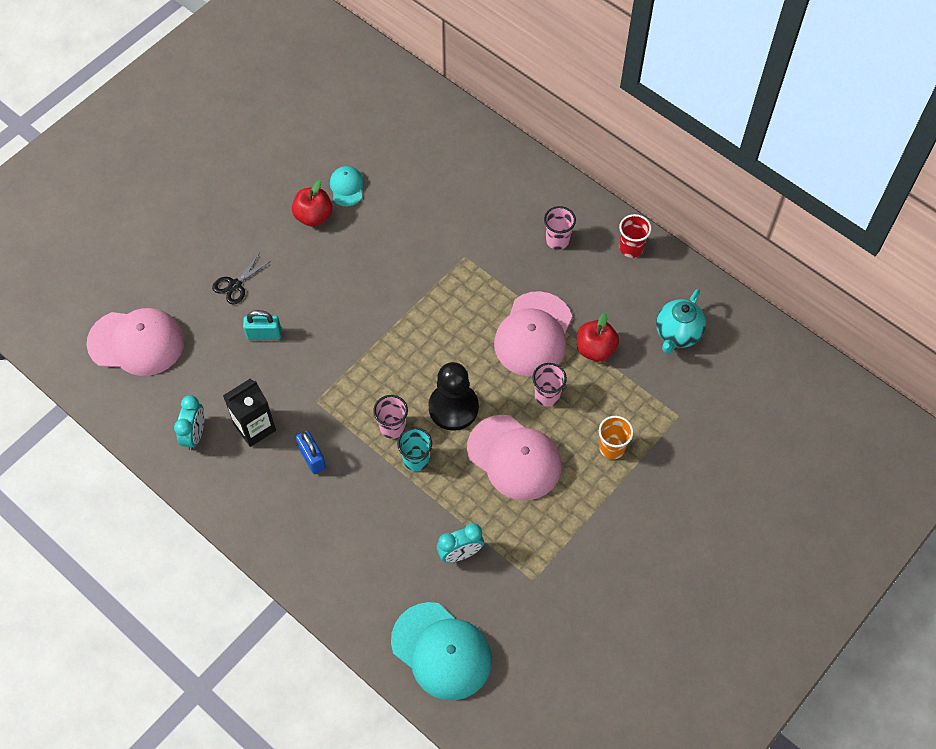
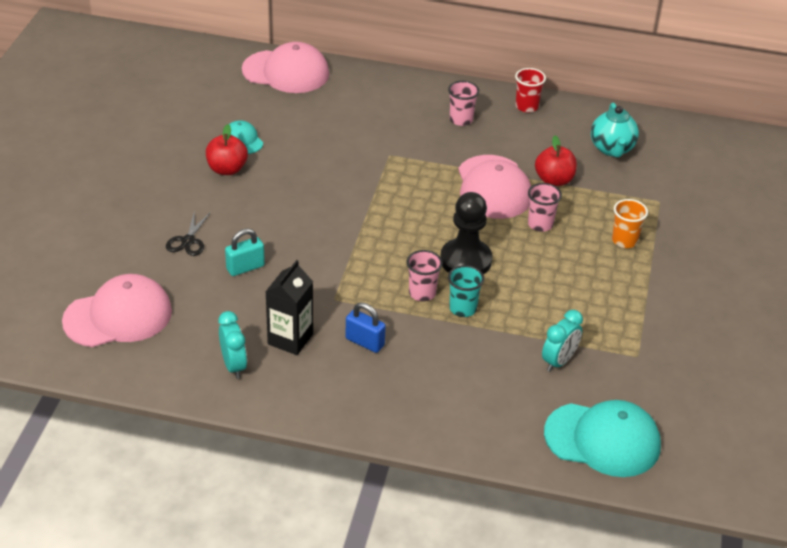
camera: 30 degrees left, 20 degrees down
(514, 458) = (548, 276): pink cap -> pink cap (286, 72)

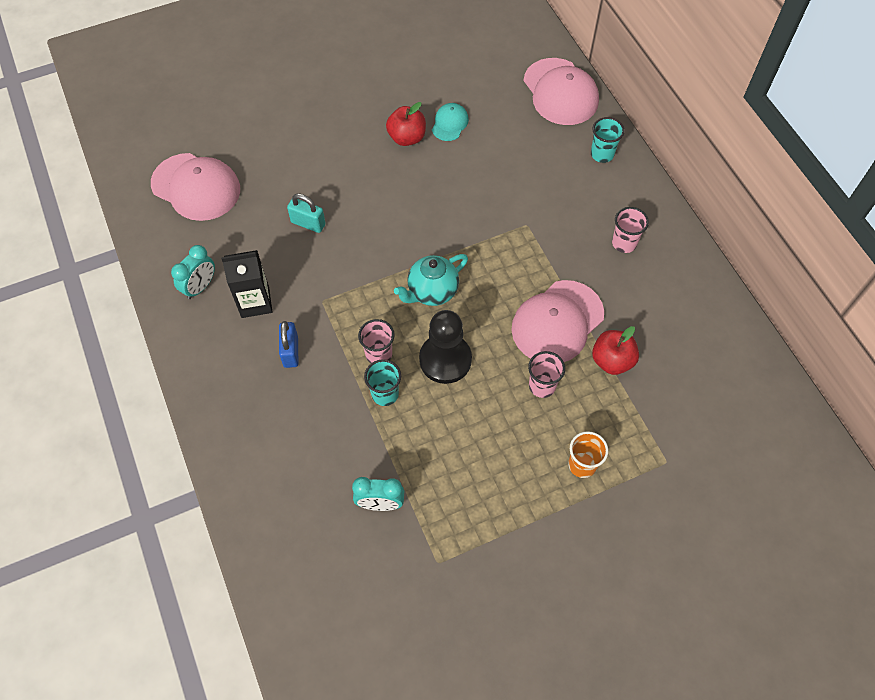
camera: 55 degrees right, 20 degrees up
(188, 241) = (306, 171): black scissors -> none
(370, 85) = (602, 154): none -> turquoise cup
(526, 106) = (694, 278): red cup -> none
(603, 440) = (312, 593): turquoise cap -> none
(612, 149) = (703, 380): turquoise teapot -> turquoise teapot (432, 292)

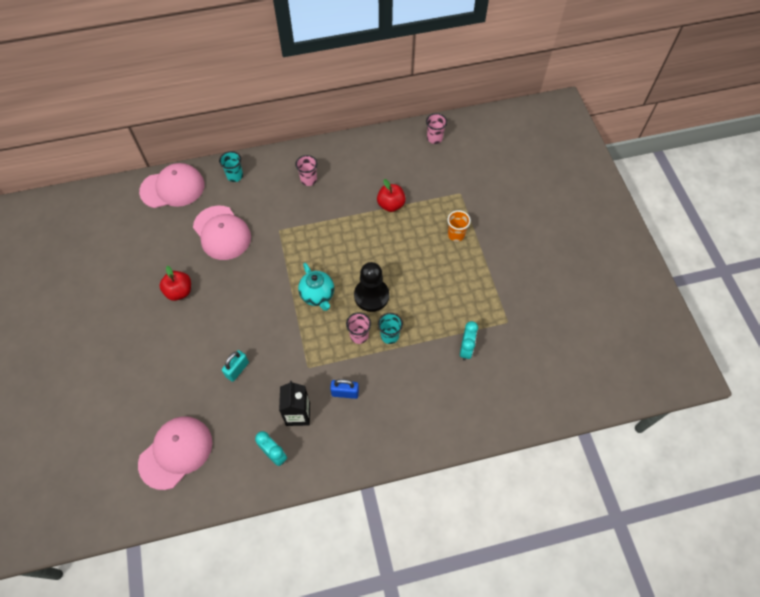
camera: 80 degrees left, 0 degrees up
(450, 123) = (176, 261): turquoise cap -> none
(542, 386) = (401, 245): pink cup -> pink cup (434, 138)
(557, 322) = (358, 228): pink cap -> pink cap (222, 233)

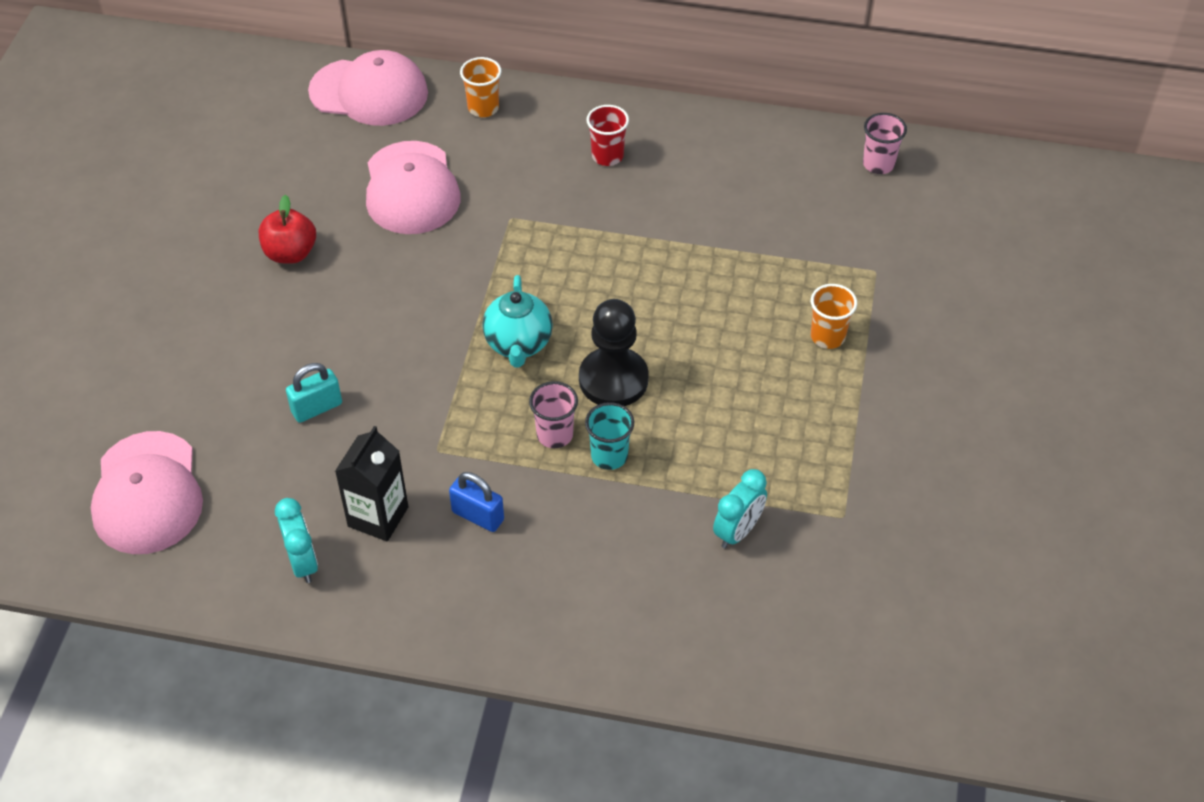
camera: 25 degrees right, 10 degrees down
(176, 452) = (147, 493): pink cap -> pink cap turned 105 degrees clockwise
(235, 176) = (483, 108): turquoise cup -> orange cup
(308, 180) = (607, 156): pink cup -> red cup
(391, 205) = (733, 246): red apple -> none

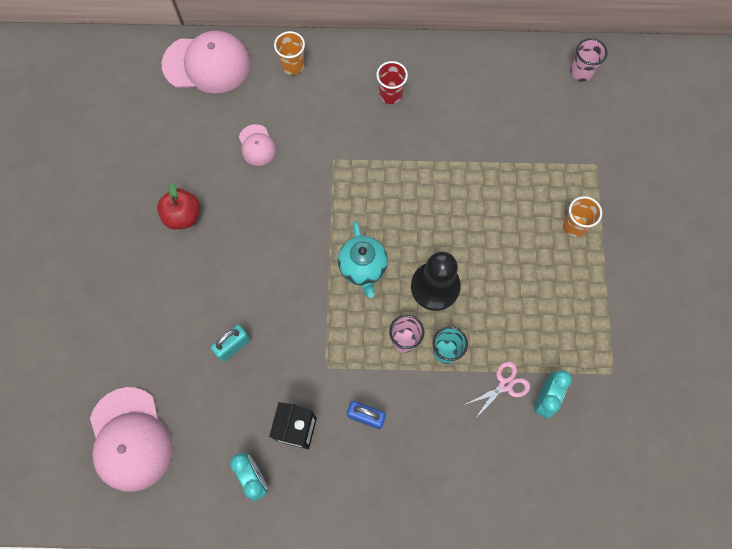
camera: 10 degrees left, 20 degrees up
(411, 188) = (257, 145): pink cap -> pink cap, size x0.50
(684, 508) = (505, 385): none -> pink scissors

